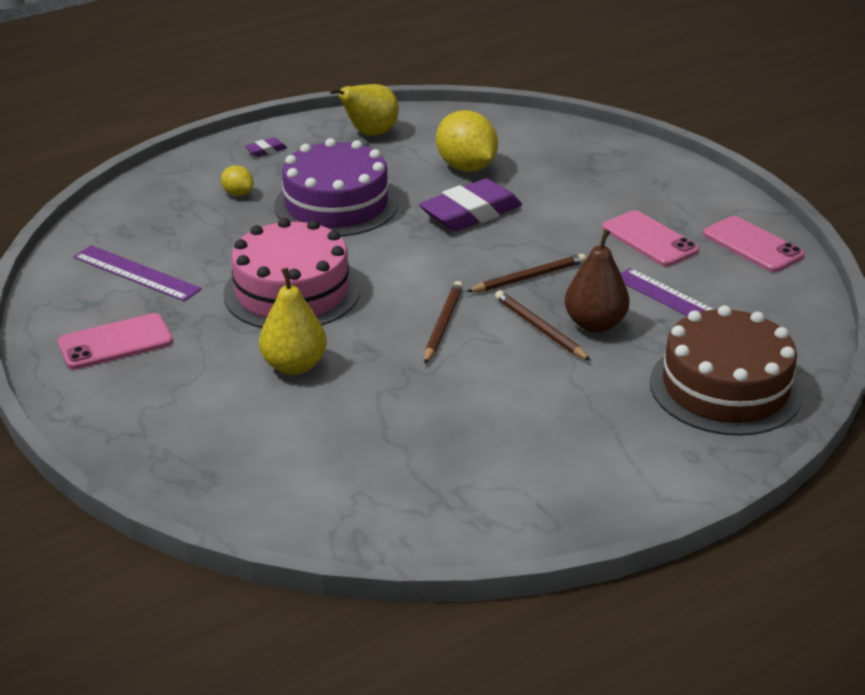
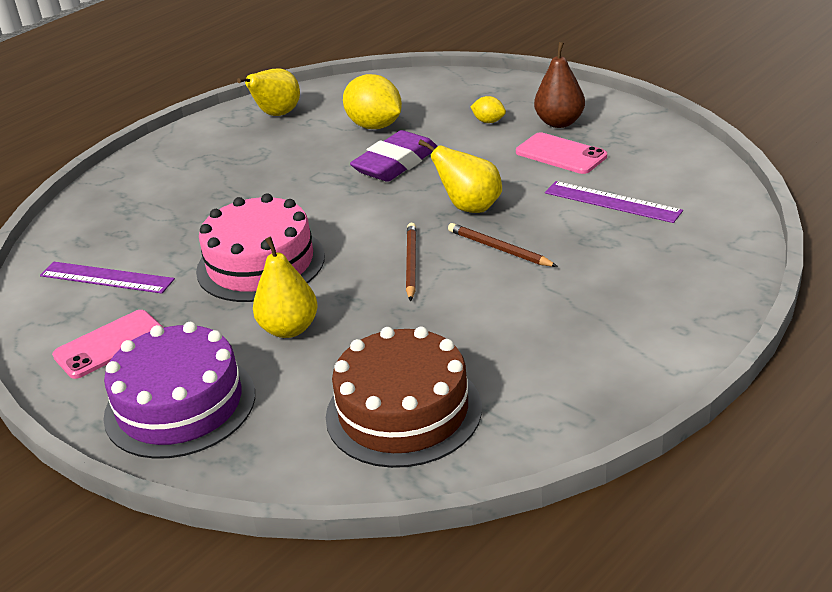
camera: 10 degrees left, 0 degrees up
(238, 193) = (176, 188): yellow lemon -> yellow lemon (489, 121)
(266, 150) = (188, 146): purple eraser -> none
(336, 204) = (271, 180): purple cake -> purple cake (180, 405)
(528, 277) = (470, 207): brown pencil -> yellow pear
(595, 324) = (546, 235): brown pear -> brown pear (559, 122)
(725, 388) = (683, 264): brown cake -> brown cake (403, 411)
(752, 245) = (650, 141): pink phone -> none

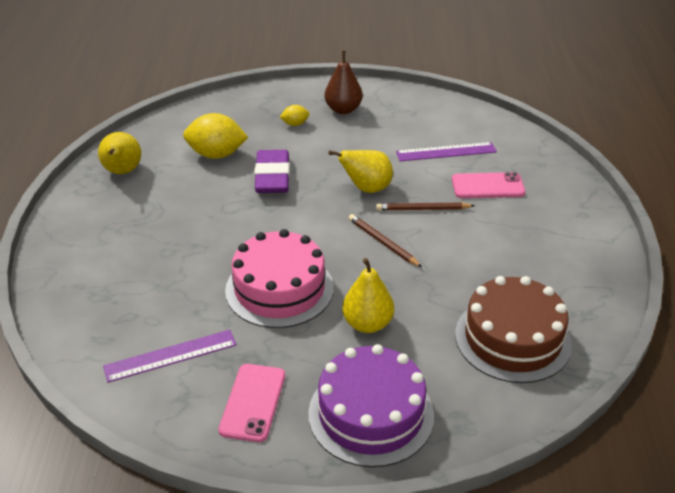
camera: 45 degrees left, 5 degrees up
(561, 154) = (373, 131): pink phone -> pink phone (488, 186)

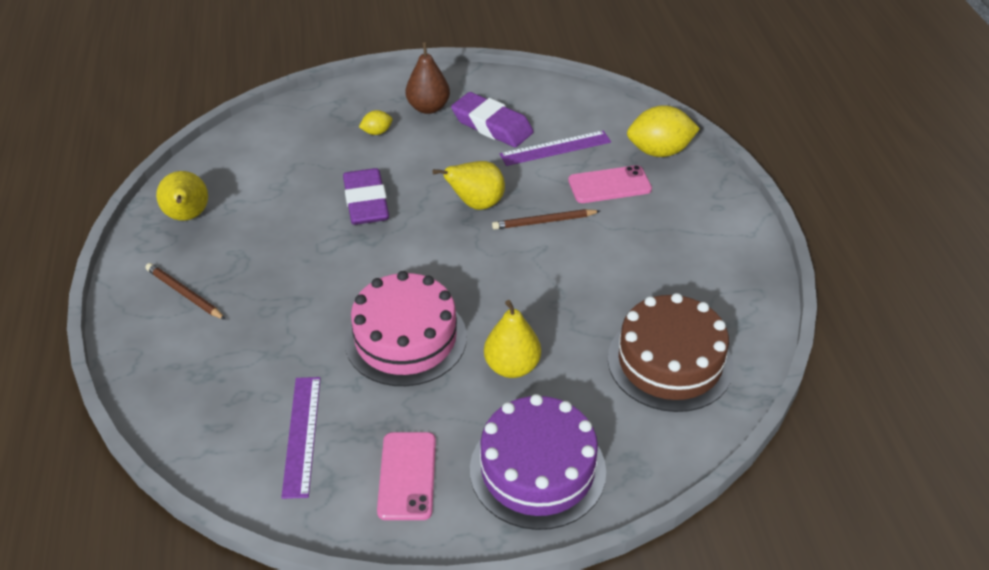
camera: 10 degrees left, 5 degrees up
(170, 356) = (302, 435): purple ruler -> purple ruler turned 60 degrees counterclockwise
(216, 154) = (294, 181): yellow lemon -> yellow lemon (659, 151)
(383, 242) = (508, 268): brown pencil -> brown pencil (185, 293)
(394, 129) = (492, 125): none -> purple eraser

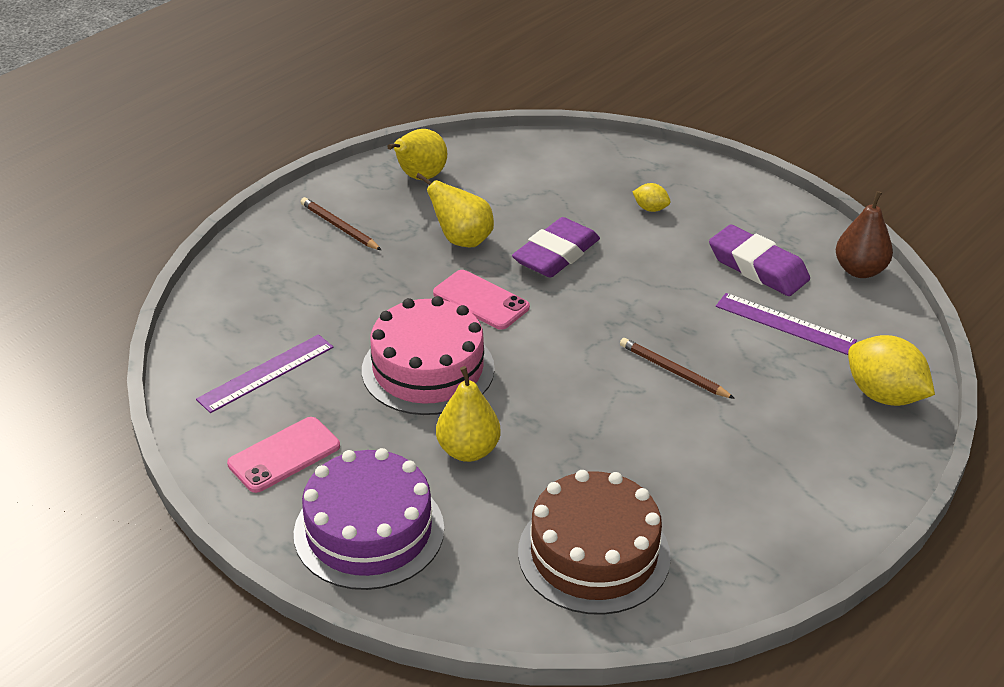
camera: 50 degrees right, 5 degrees down
(185, 293) = (339, 227): brown pencil -> brown pencil turned 45 degrees counterclockwise
(428, 108) = (725, 217): brown pear -> brown pear (859, 270)
(476, 204) = (639, 317): yellow pear -> yellow pear (462, 240)
(492, 125) = (758, 267): purple eraser -> purple eraser turned 45 degrees counterclockwise
(609, 185) = (783, 387): pink phone -> pink phone (481, 300)

